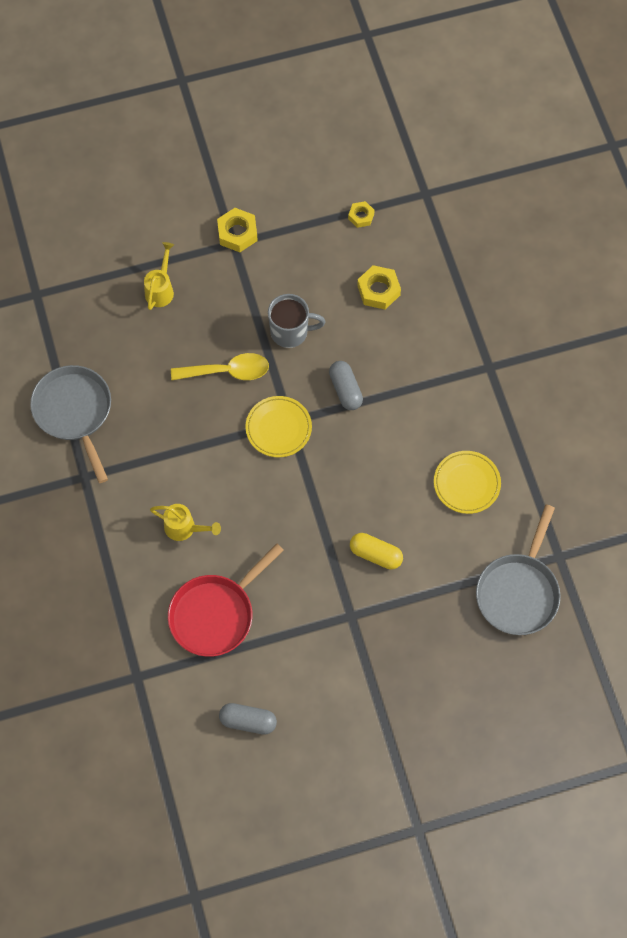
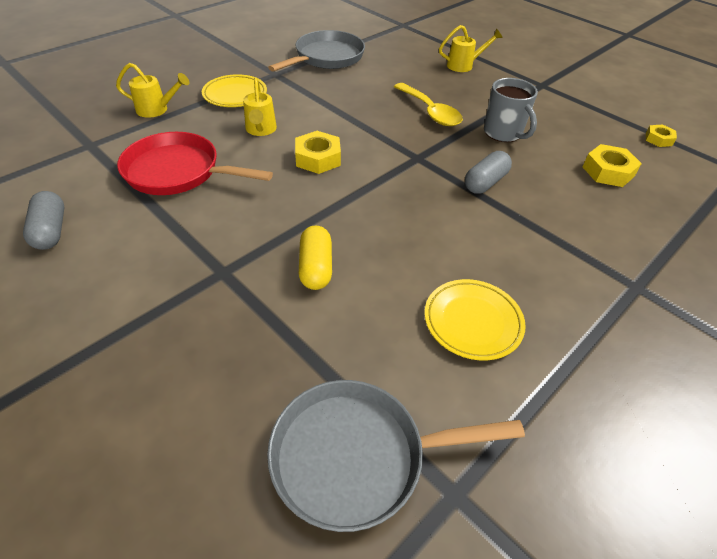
camera: 60 degrees right, 20 degrees down
(102, 607) = (157, 110): none -> yellow watering can
(237, 233) = (552, 84): yellow nut -> yellow nut (318, 158)
(278, 428) = (404, 153): yellow plate -> yellow plate (235, 95)

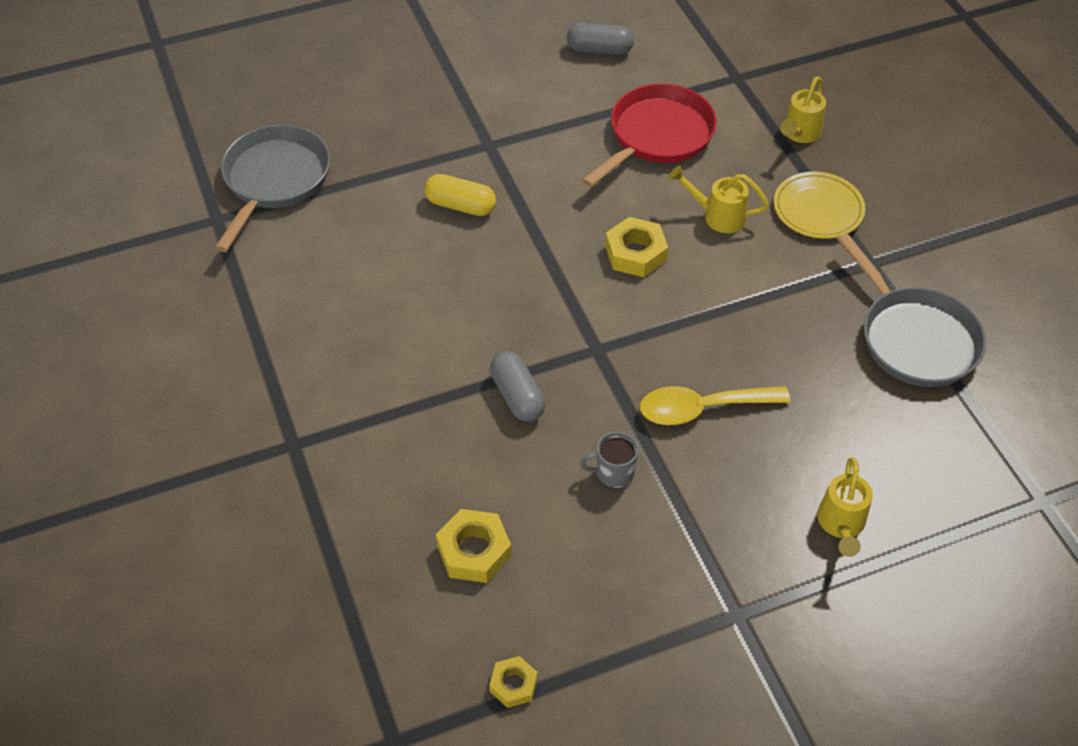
camera: 115 degrees right, 5 degrees up
(472, 322) = (336, 290): yellow plate -> none
(503, 133) = (613, 473): grey mug -> grey mug, size x0.62

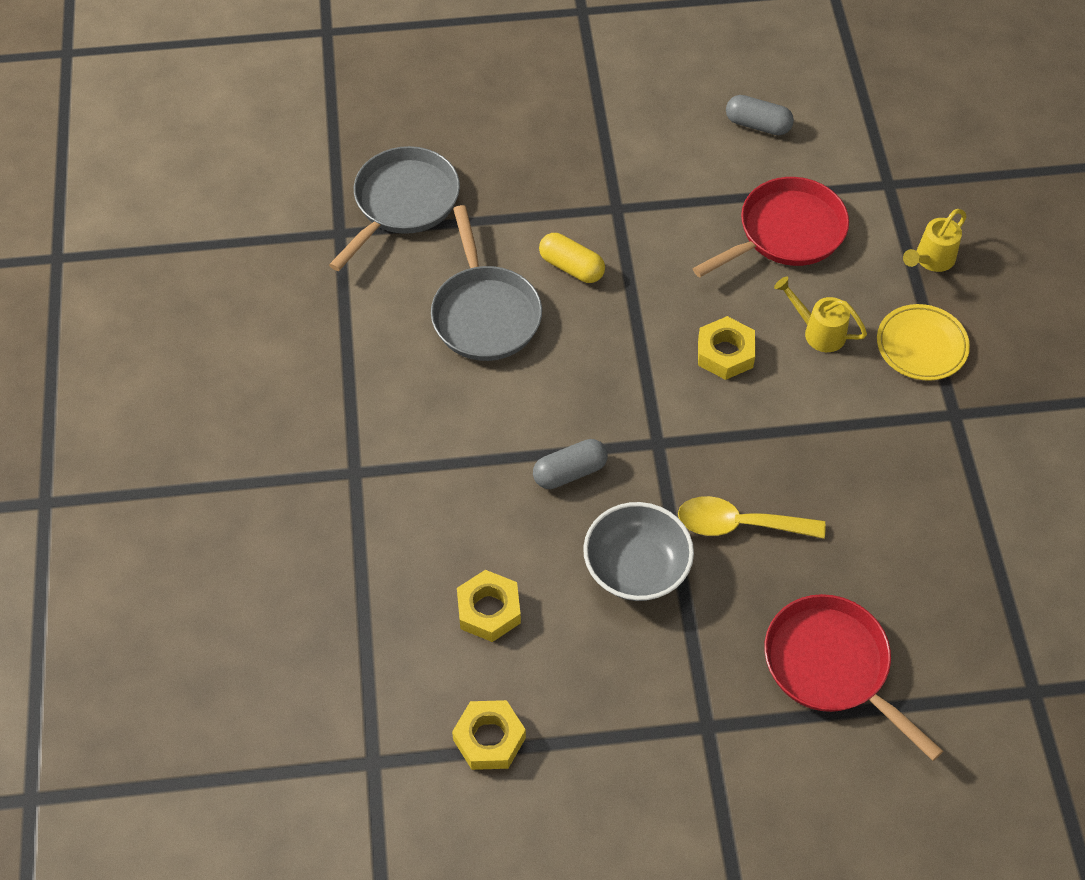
camera: 15 degrees right, 5 degrees up
(513, 685) = (489, 739): yellow nut -> yellow nut, size x1.62
(517, 396) = (570, 472): grey capsule -> grey capsule turned 75 degrees clockwise
(613, 473) = (636, 567): grey mug -> grey bowl
(841, 525) = (832, 667): yellow watering can -> red pan
(913, 338) = (969, 501): grey pan -> grey pan (485, 313)

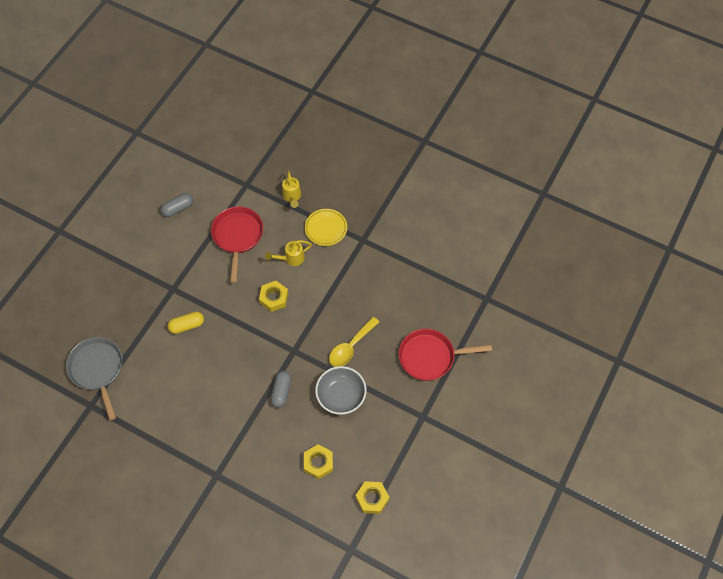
camera: 55 degrees left, 5 degrees up
(485, 313) = (181, 374): grey pan -> none

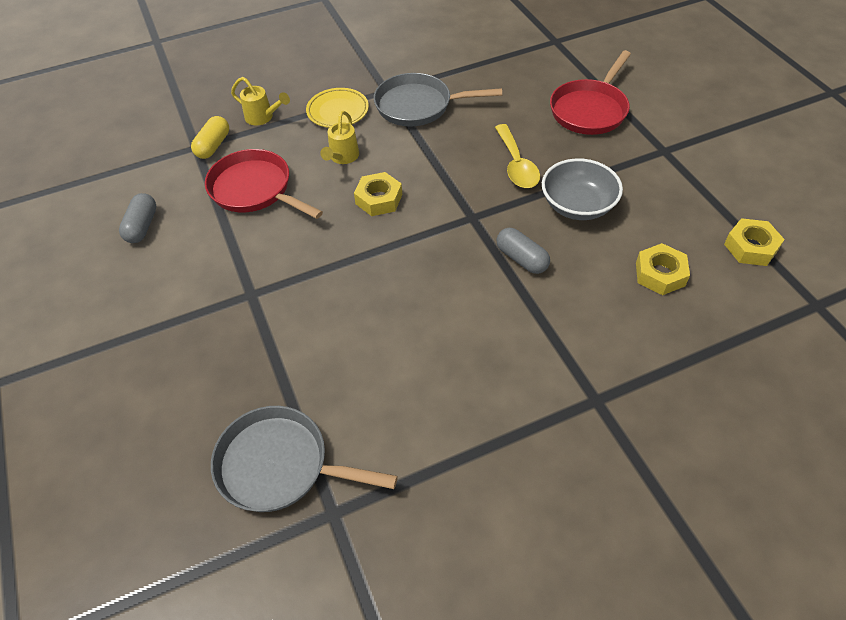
camera: 50 degrees left, 10 degrees down
(187, 325) = (324, 308): yellow capsule -> yellow capsule (213, 146)
(362, 265) = (418, 106): none -> grey pan

